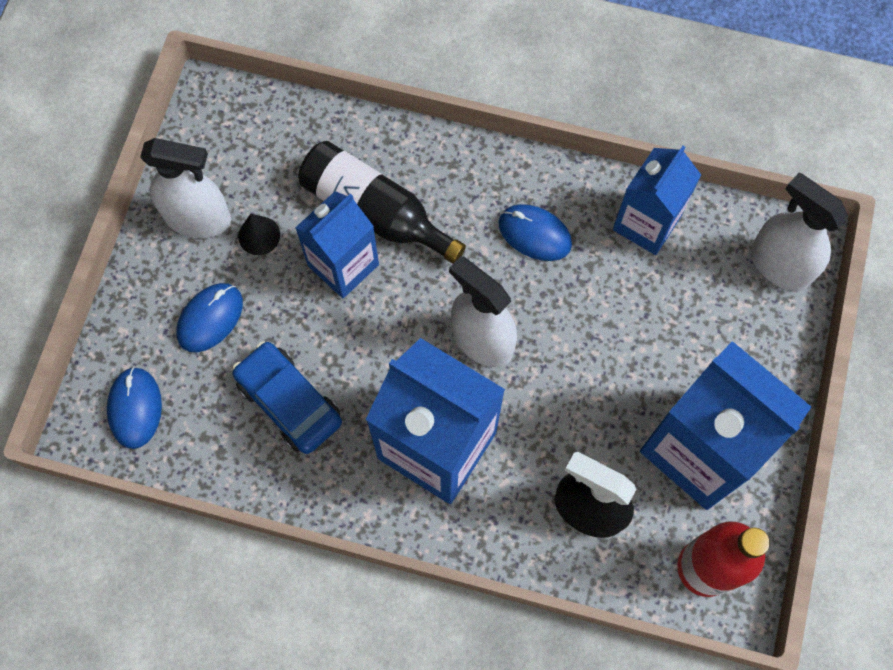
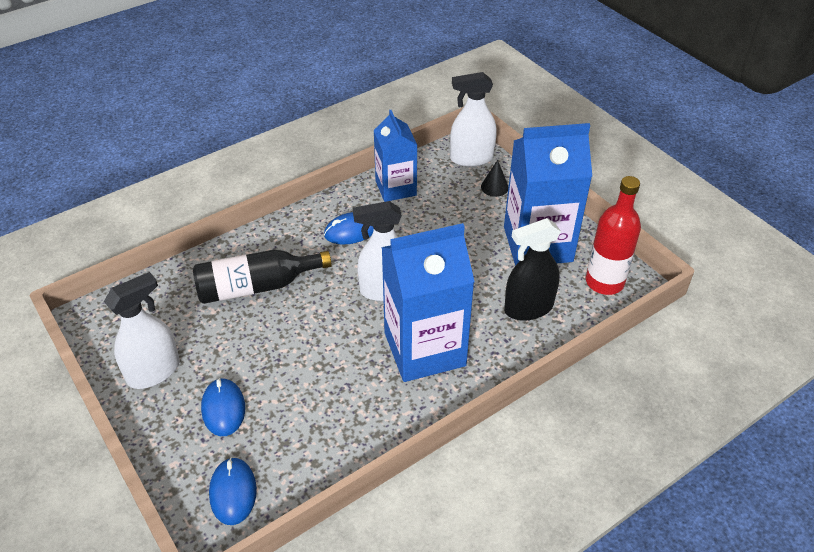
camera: 50 degrees left, 25 degrees down
(135, 408) = (233, 492): blue mouse -> blue mouse turned 45 degrees clockwise
(259, 235) = (203, 349): black cone -> black cone (494, 187)
(289, 402) = (322, 403): blue car -> none
(343, 265) = (270, 321): blue carton -> none

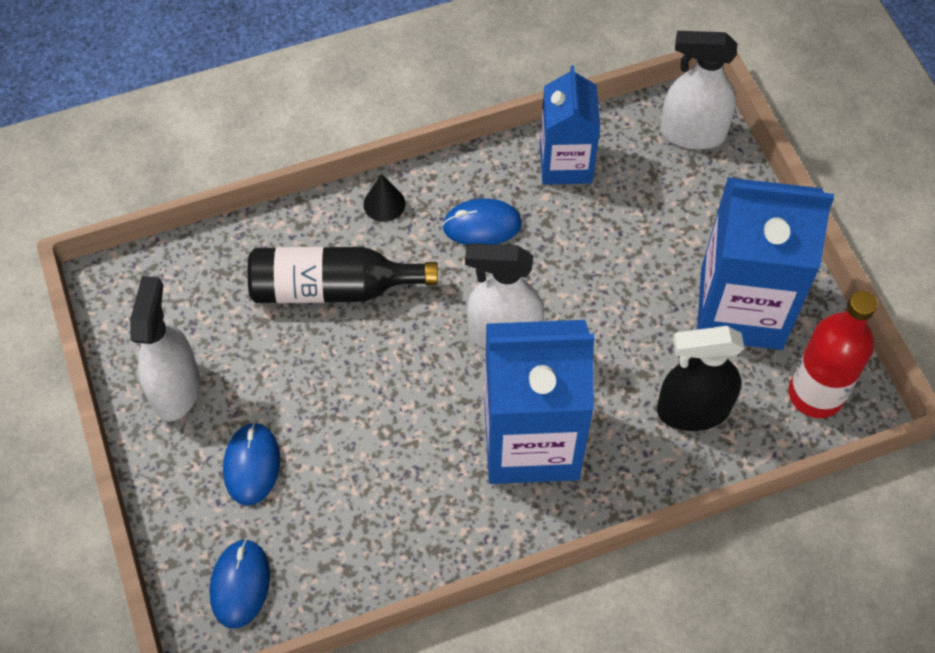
camera: 15 degrees right, 15 degrees up
(154, 372) = (176, 389): white spray bottle -> white spray bottle turned 60 degrees counterclockwise
(494, 187) = (711, 193): black cone -> black cone (384, 204)

